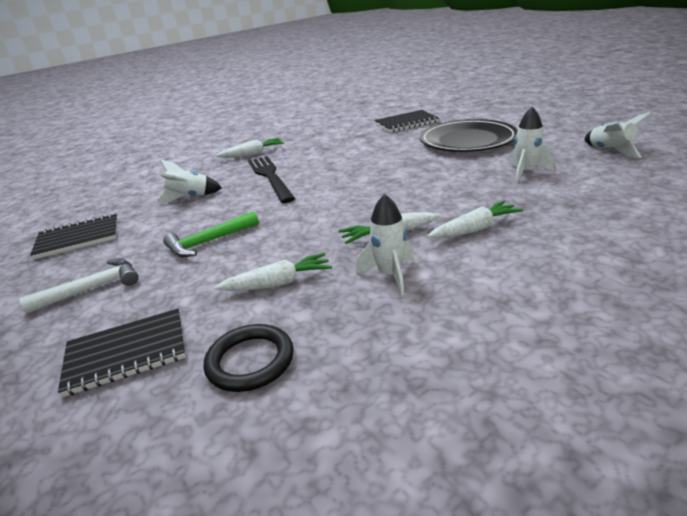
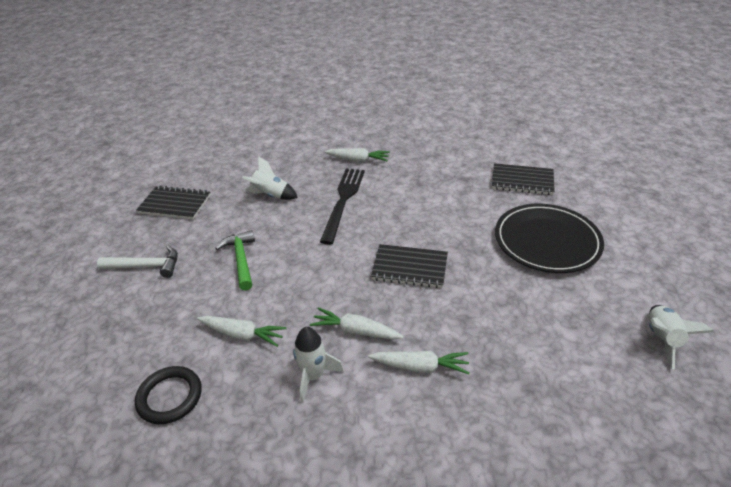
camera: 30 degrees right, 10 degrees up
(126, 353) = (120, 342): black notebook -> black notebook (409, 268)
(209, 242) = (241, 260): green hammer -> green hammer turned 75 degrees clockwise
(526, 172) = (543, 321): white rocket -> none

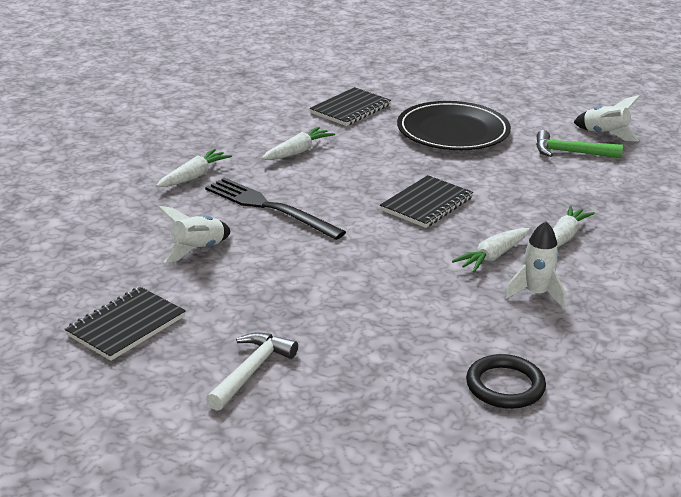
camera: 65 degrees left, 10 degrees down
(241, 260) = (312, 298): green hammer -> green hammer (571, 152)
(243, 335) = (445, 322): white carrot -> white carrot (298, 151)

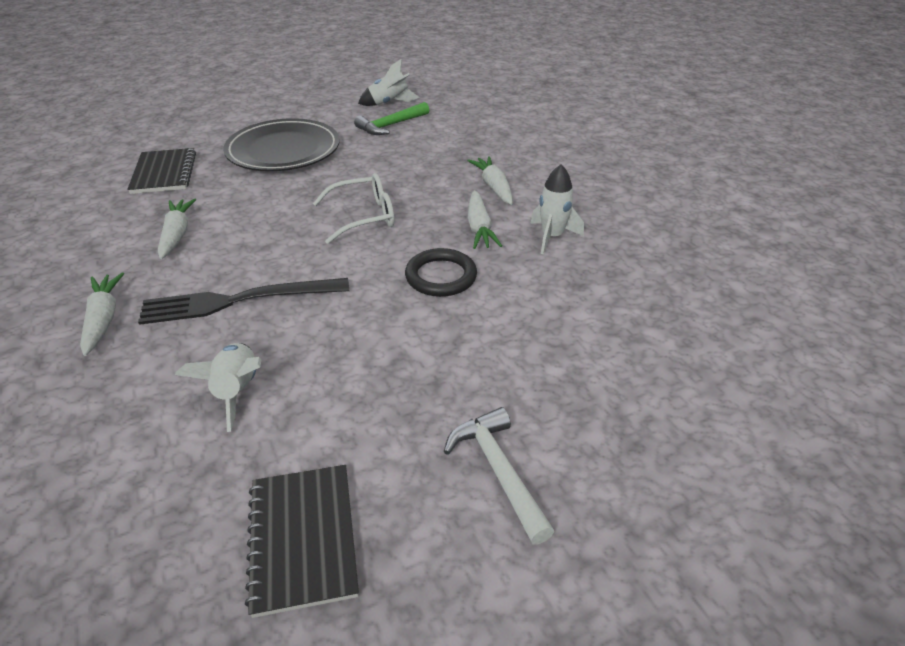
camera: 50 degrees left, 10 degrees up
(426, 204) = (364, 216): black notebook -> white glasses
(505, 386) = (661, 319): black ring -> black ring (441, 276)

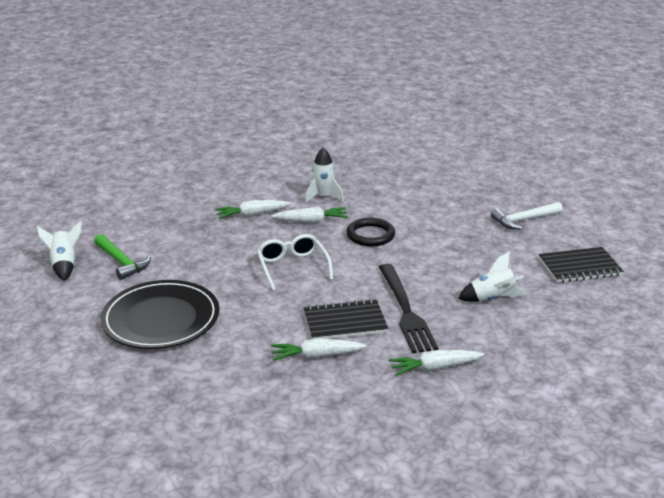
camera: 90 degrees left, 10 degrees down
(164, 173) = (196, 388): black notebook -> black notebook (345, 322)

